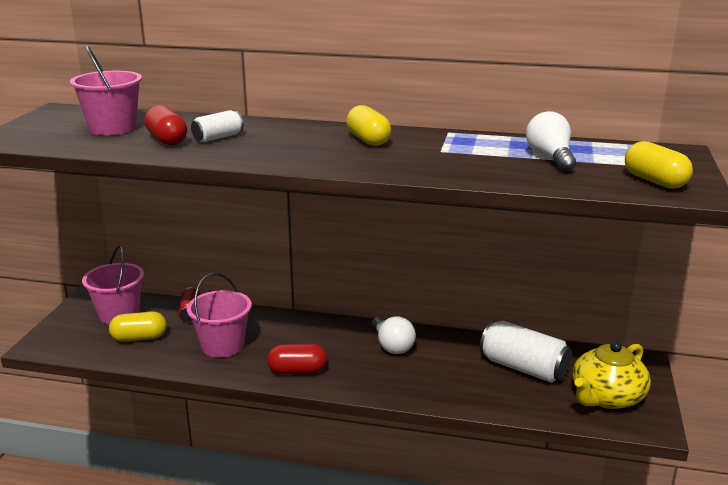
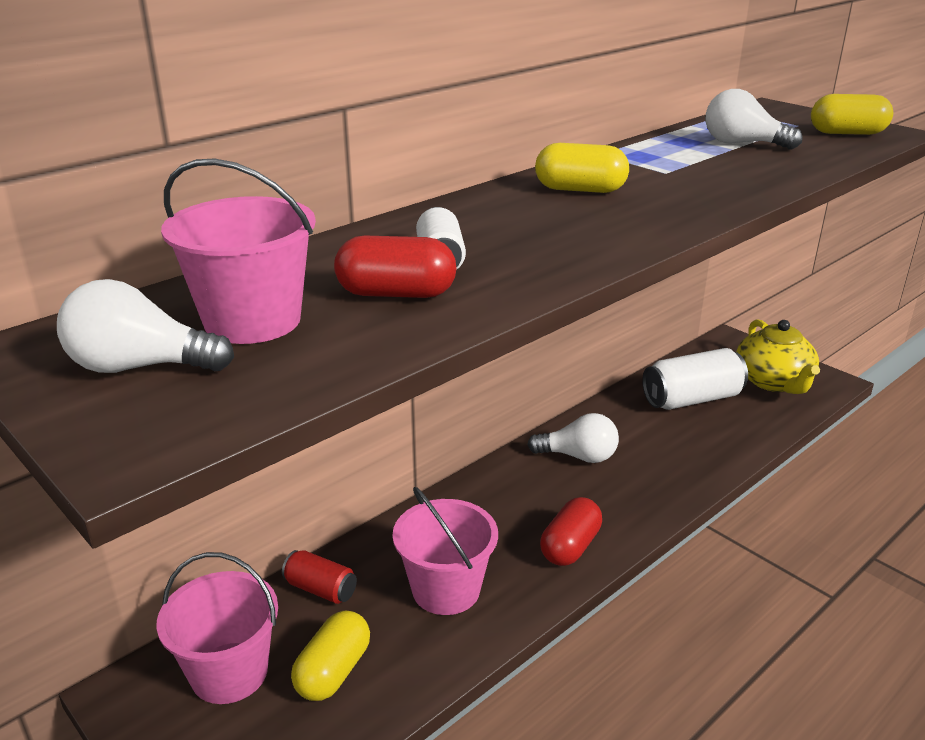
camera: 55 degrees left, 5 degrees up
(57, 126) = (141, 367): none -> white light bulb

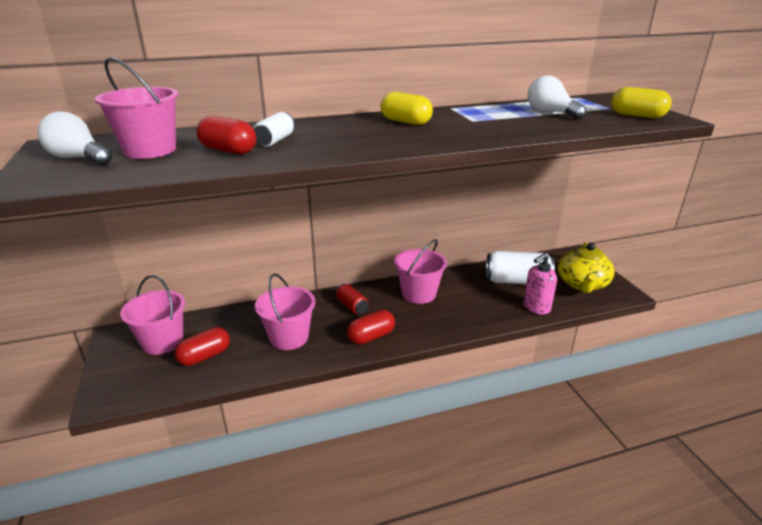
camera: 25 degrees right, 0 degrees up
(320, 589) = (232, 319): red can -> red can (352, 306)
(333, 671) = (205, 356): yellow capsule -> red capsule
(578, 456) = (419, 294): white light bulb -> pink bucket
(748, 433) = (536, 307): none -> pink soap dispenser

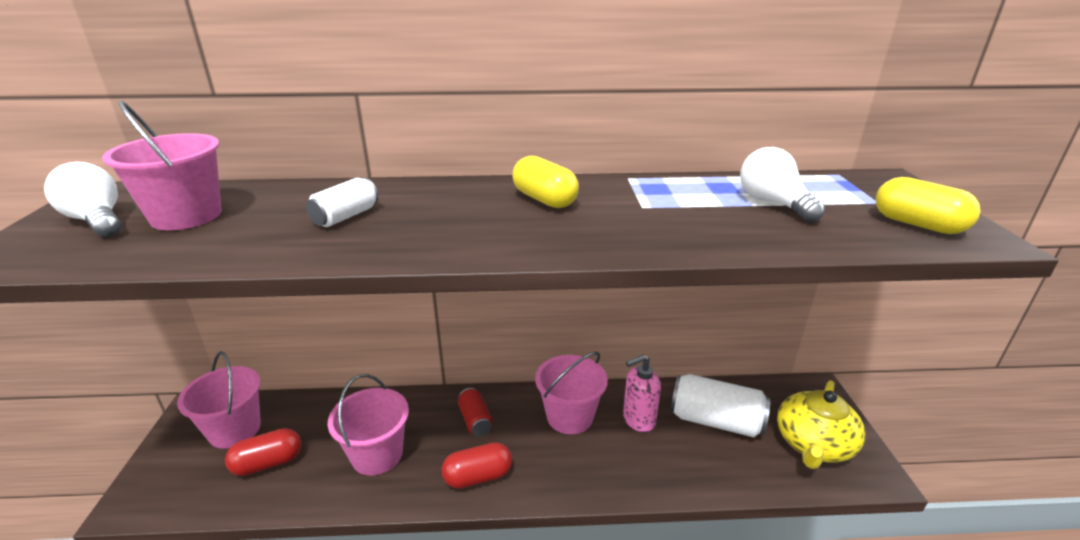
camera: 15 degrees right, 0 degrees up
(228, 151) = (272, 229): red capsule -> none
(536, 307) = (727, 474): pink soap dispenser -> pink soap dispenser (638, 419)

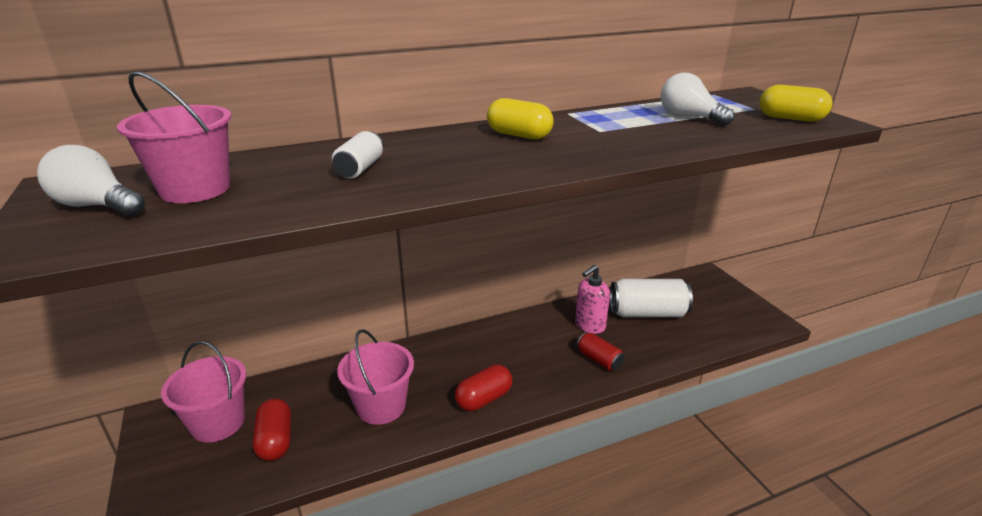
camera: 20 degrees left, 0 degrees up
(268, 463) = (275, 440): red capsule -> red capsule turned 60 degrees counterclockwise
(475, 420) = (454, 358): red can -> red can (599, 360)
(569, 416) = (533, 336): pink bucket -> none
(813, 444) = (723, 313): yellow teapot -> none

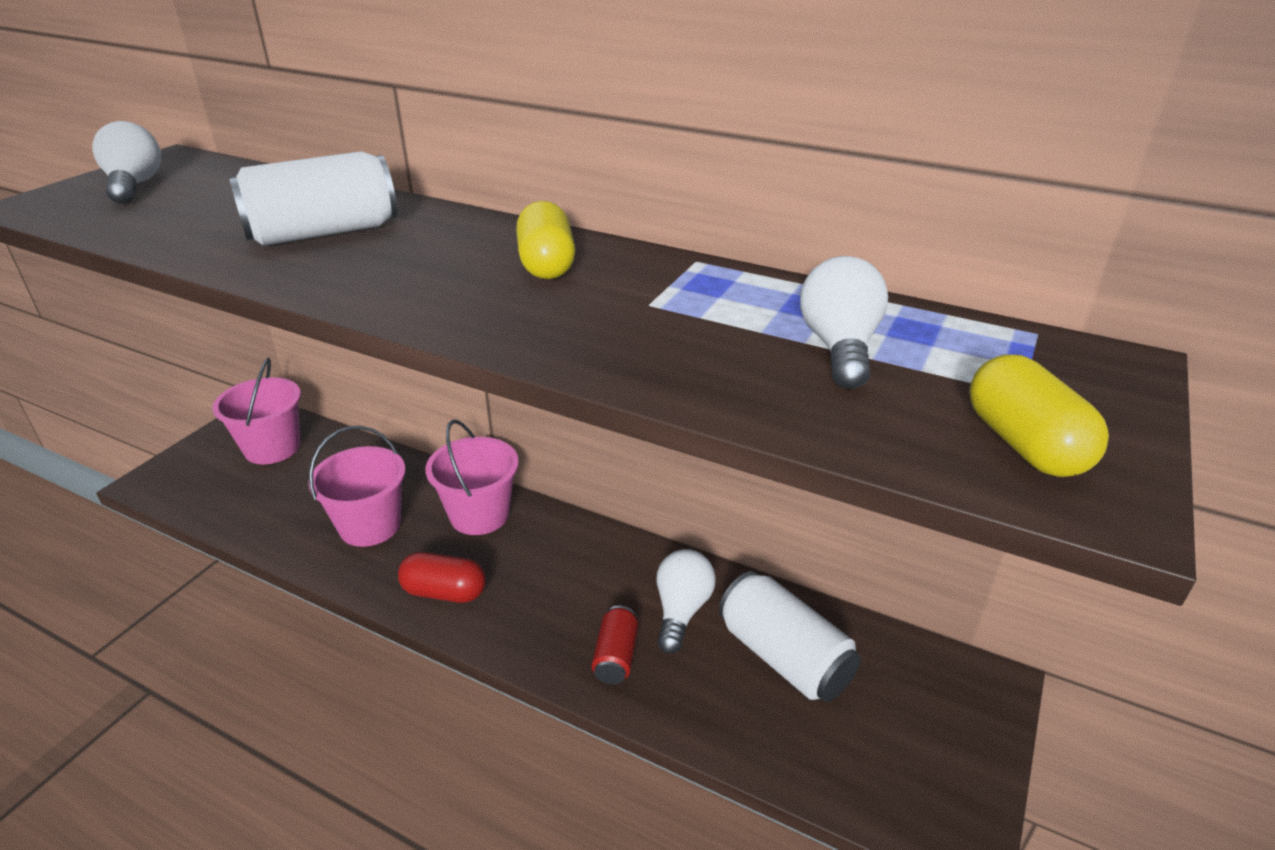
camera: 50 degrees right, 5 degrees up
(195, 189) = (201, 198): pink bucket -> pink bucket (479, 515)
(275, 440) = (274, 492): red capsule -> none
(360, 168) = (323, 232): white can -> white can, size x1.83
(589, 326) = (681, 611): pink soap dispenser -> white light bulb

